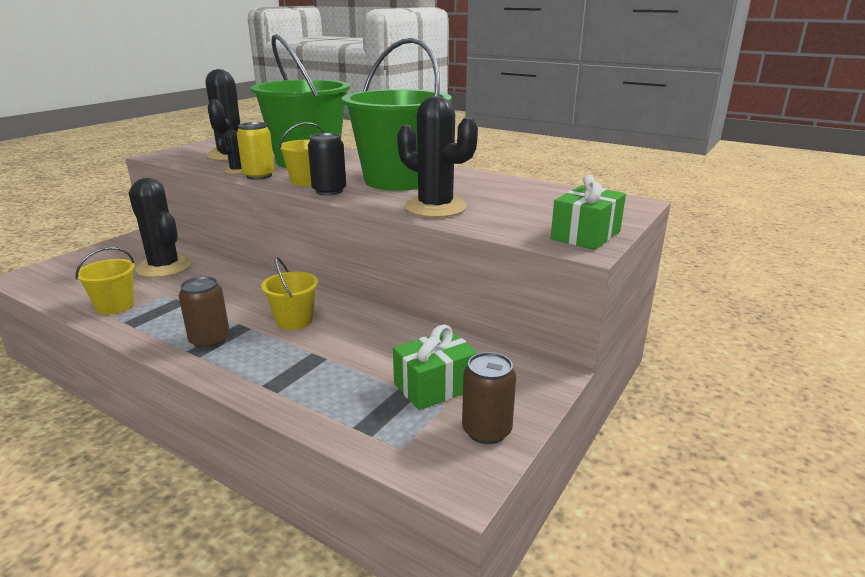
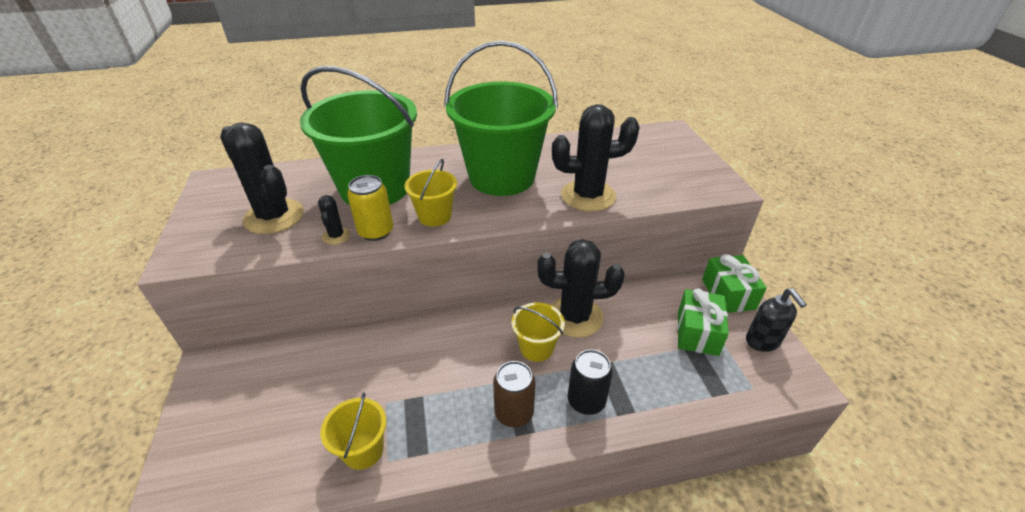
camera: 45 degrees left, 15 degrees up
(164, 267) = (320, 377): black cactus -> black cactus (575, 317)
(329, 191) = (479, 218): black can -> black can (586, 401)
(486, 431) = (762, 341): brown can -> black soap dispenser
(586, 235) = (707, 176): green gift -> green gift (728, 294)

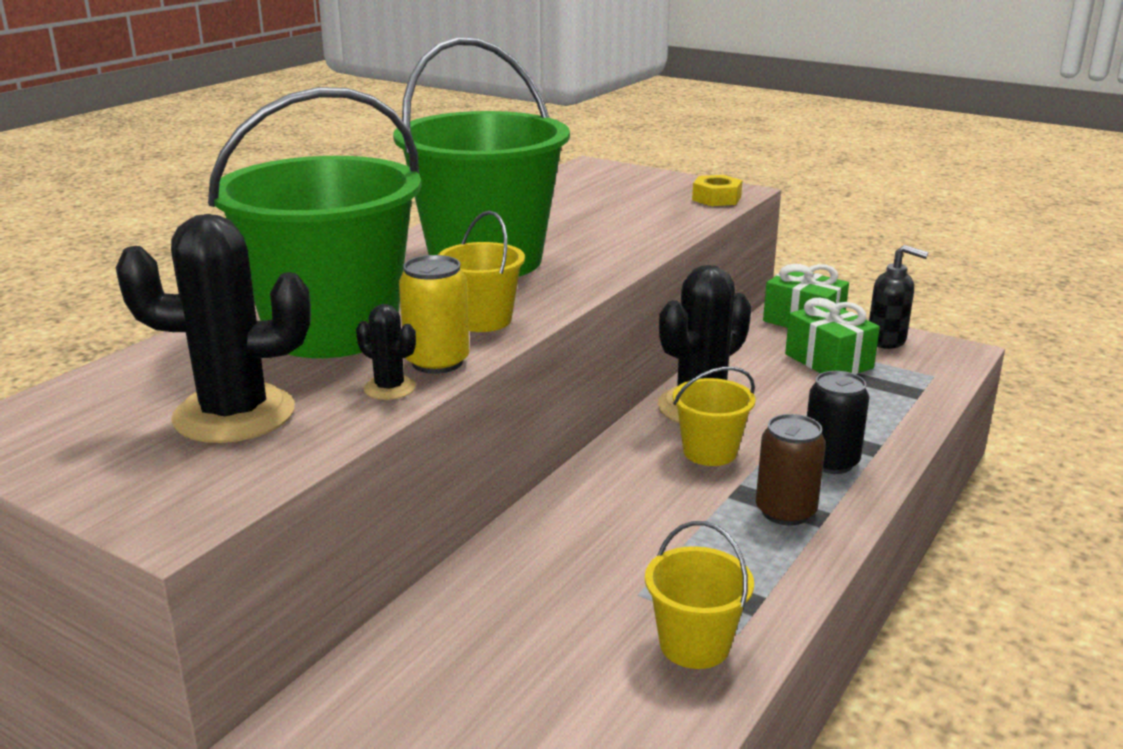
camera: 45 degrees left, 15 degrees down
(588, 196) = (620, 241): black cactus -> none
(702, 189) = (716, 198): none -> yellow nut

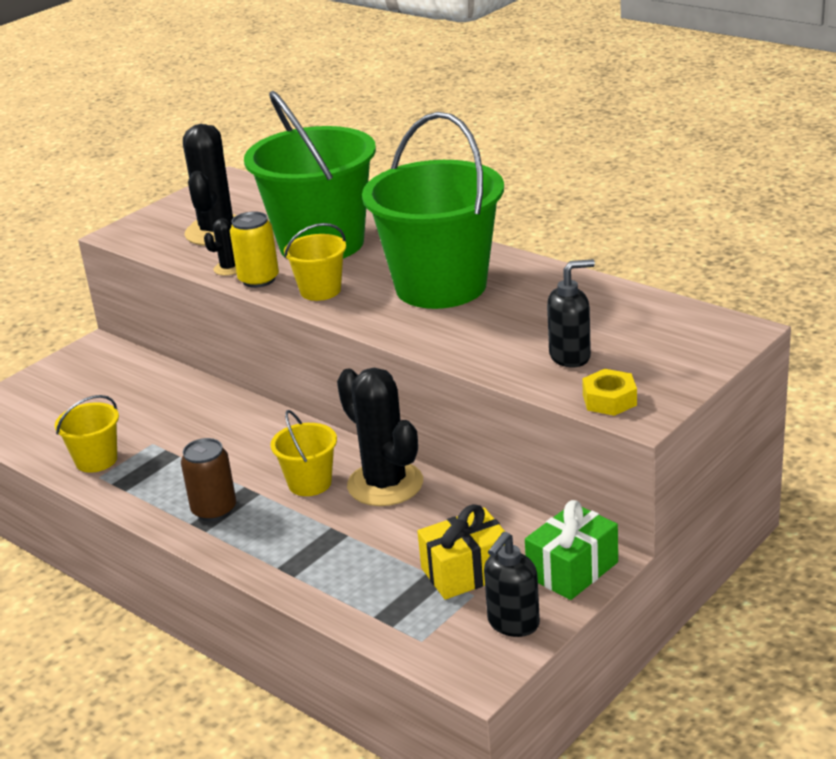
camera: 100 degrees right, 5 degrees up
(643, 210) = (570, 356): none -> black soap dispenser
(828, 361) = (466, 572): green gift -> yellow gift
(830, 462) = (274, 542): black can -> none

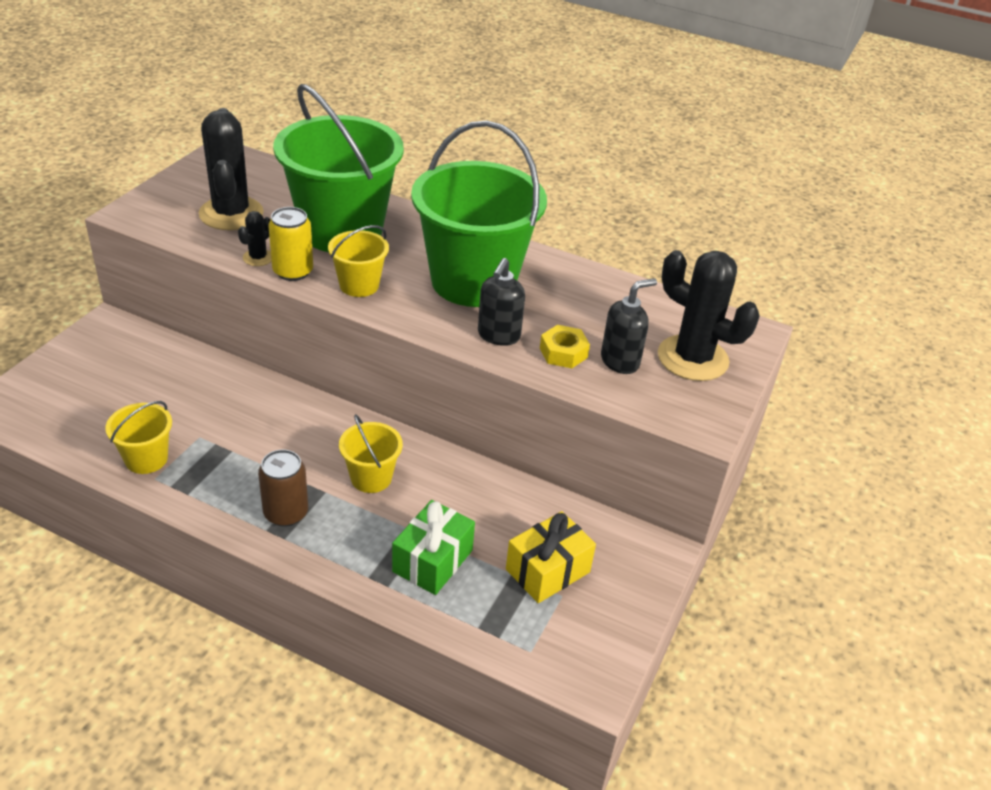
camera: 20 degrees left, 10 degrees up
(385, 484) = (443, 476): black cactus -> black cactus (692, 358)
(513, 623) = (607, 625): black soap dispenser -> black soap dispenser (498, 336)
(572, 570) = (640, 562): green gift -> green gift (433, 561)
(609, 400) = (672, 410): yellow nut -> yellow nut (563, 353)

